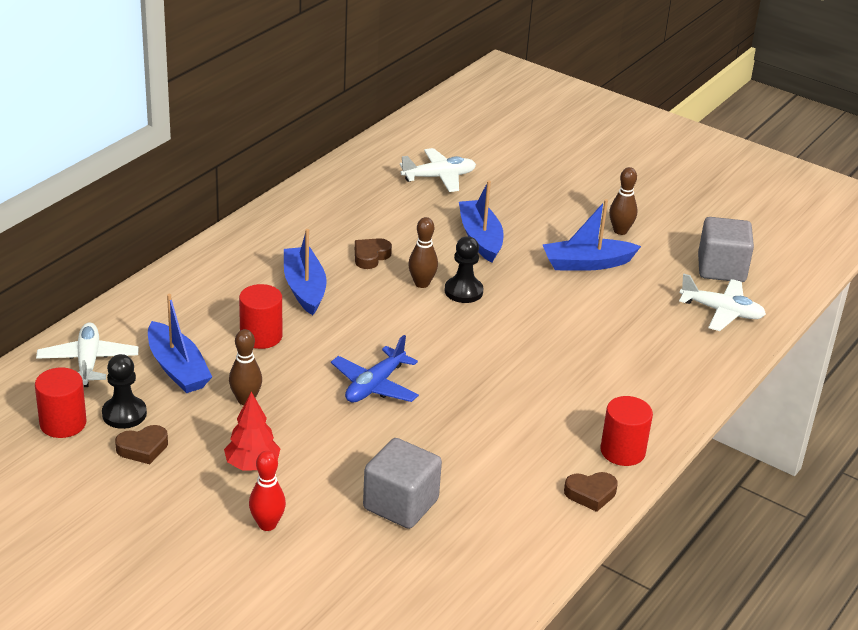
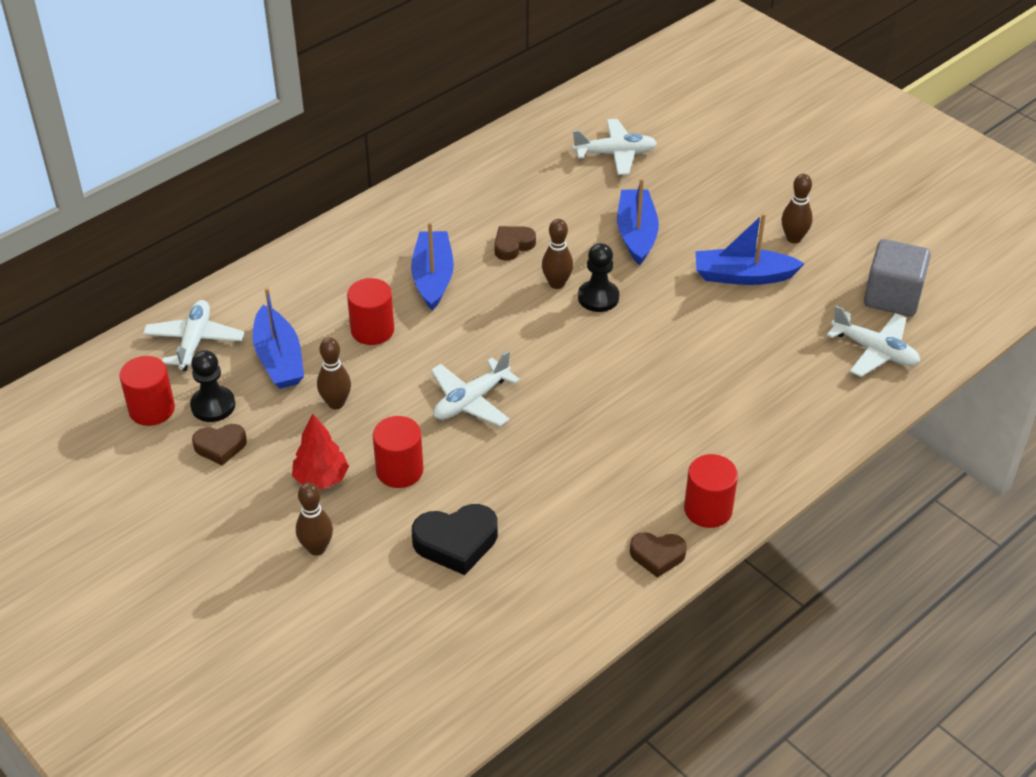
camera: 15 degrees right, 10 degrees up
(267, 524) = (317, 548): red bowling pin -> brown bowling pin
(326, 450) = (399, 470): none -> red cylinder
(375, 385) = (471, 401): blue plane -> white plane
(400, 504) = (456, 542): grey cube -> black heart

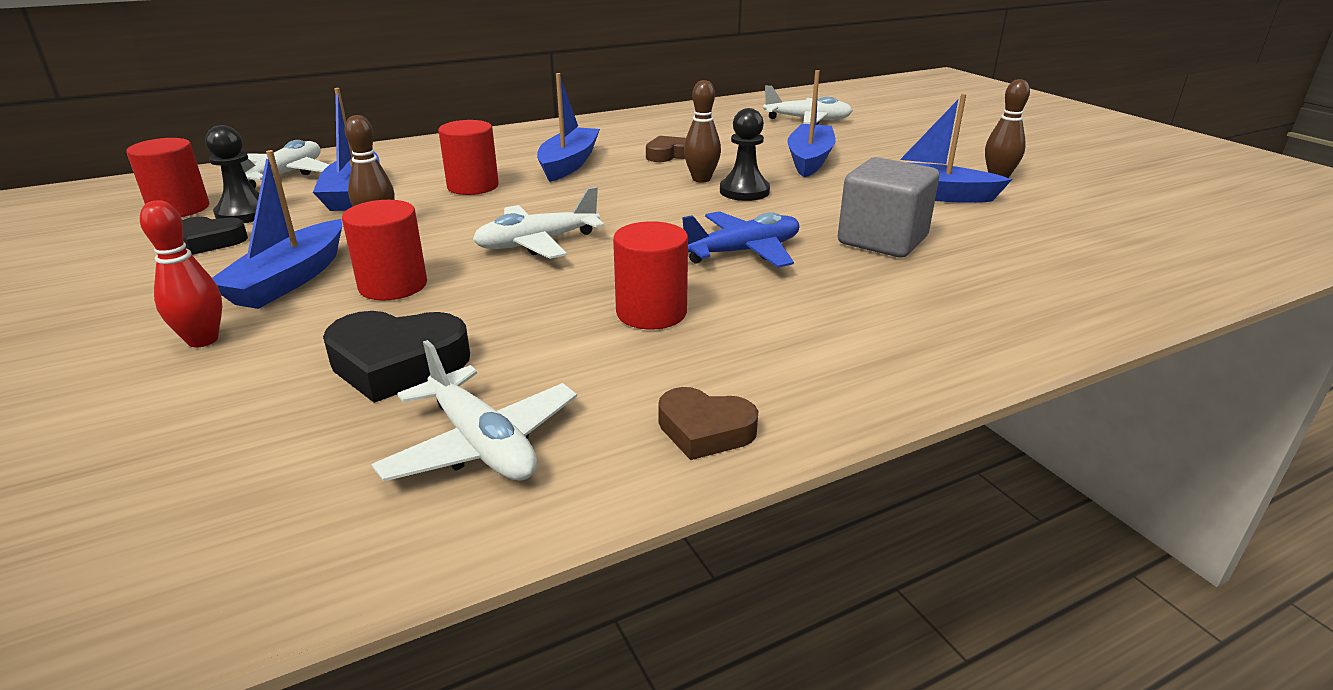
camera: 15 degrees right, 15 degrees down
(220, 446) = (210, 241): brown heart -> black heart
(317, 548) = (203, 340): brown bowling pin -> red bowling pin
(321, 479) = (289, 280): red tree -> blue boat
(624, 383) = (743, 252): none -> blue plane
(708, 509) = (817, 386): red cylinder -> red cylinder (651, 313)
(874, 351) = (1112, 265): white plane -> white plane (481, 444)
(892, 297) = (1134, 227): grey cube -> grey cube (882, 240)

